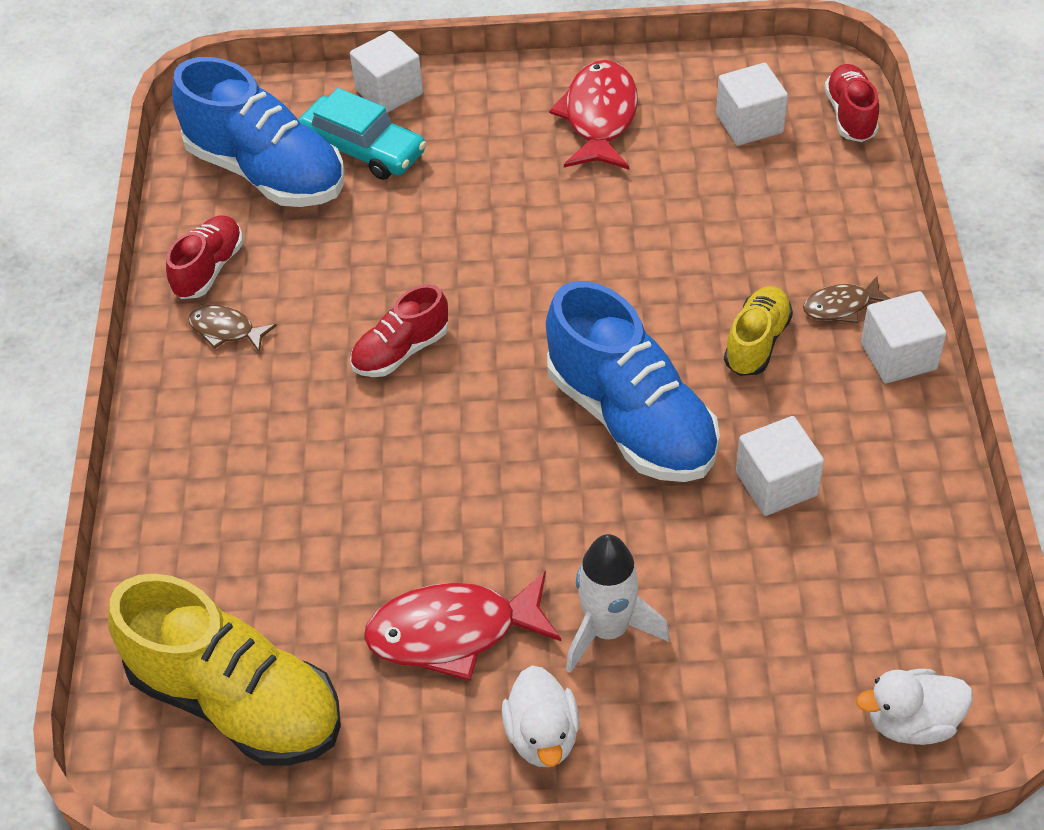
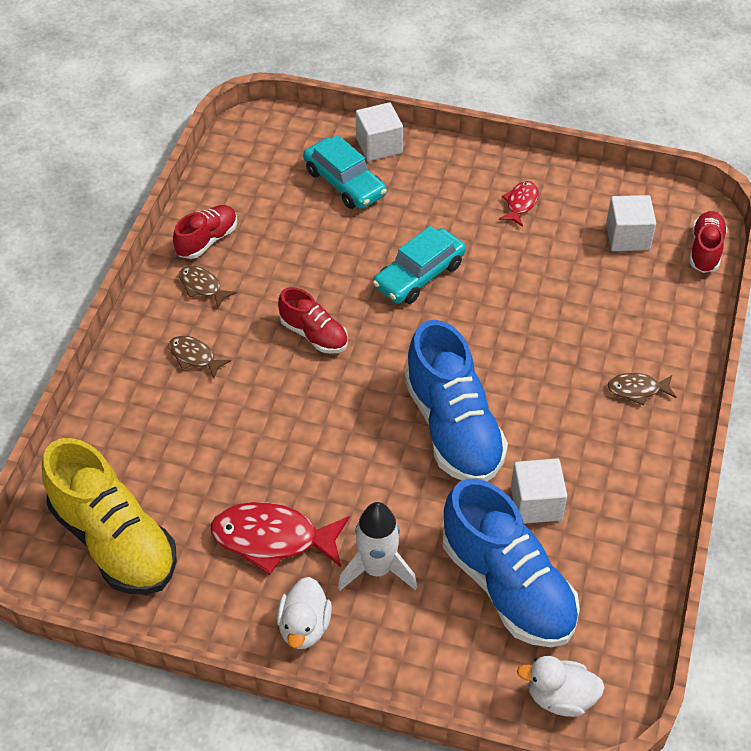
camera: 15 degrees right, 0 degrees up
(251, 424) = (194, 357): none -> brown fish
(267, 172) = (272, 181): blue shoe -> blue shoe (508, 586)
(401, 351) = (314, 334): red shoe -> red shoe turned 120 degrees counterclockwise
(507, 239) = (419, 275): none -> turquoise car
(599, 117) = (520, 203): red fish -> red fish, size x0.53
(756, 342) = (565, 399): yellow shoe -> none
(898, 356) = (663, 438): white cube -> none

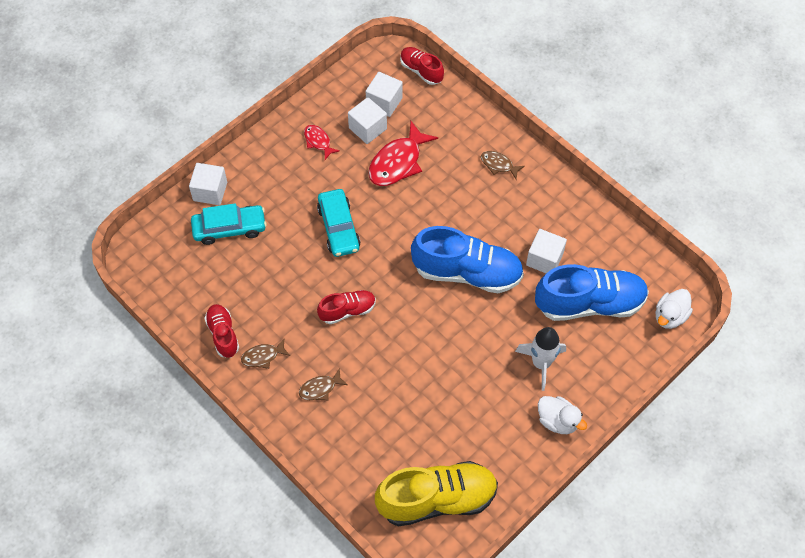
camera: 60 degrees left, 10 degrees up
(273, 539) = (488, 409): red fish -> red fish (398, 162)
(577, 238) = (367, 128): none -> white cube
(637, 390) = (498, 165): brown fish -> brown fish turned 90 degrees clockwise

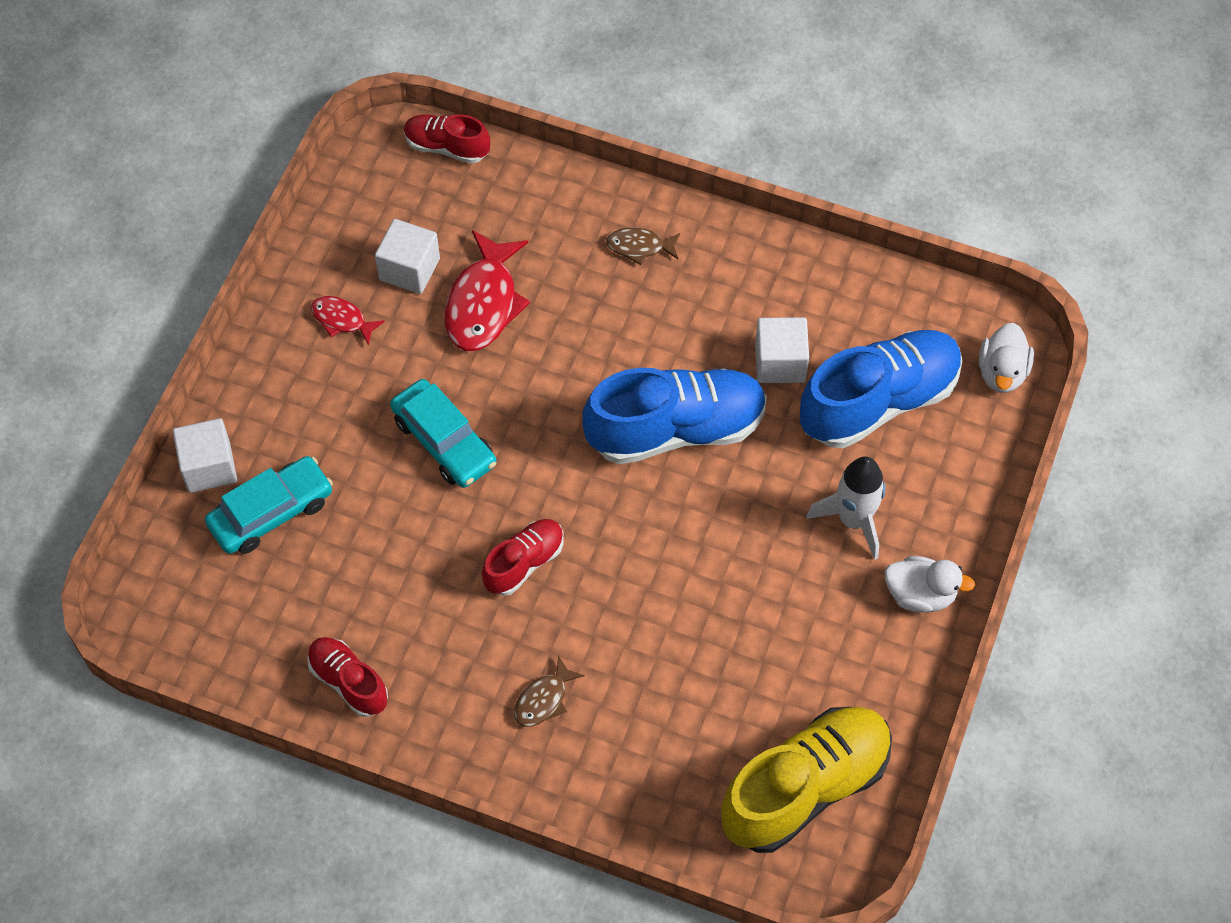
camera: 25 degrees left, 0 degrees up
(263, 356) = (429, 689): brown fish -> none
(384, 102) = (414, 218): white cube -> none

